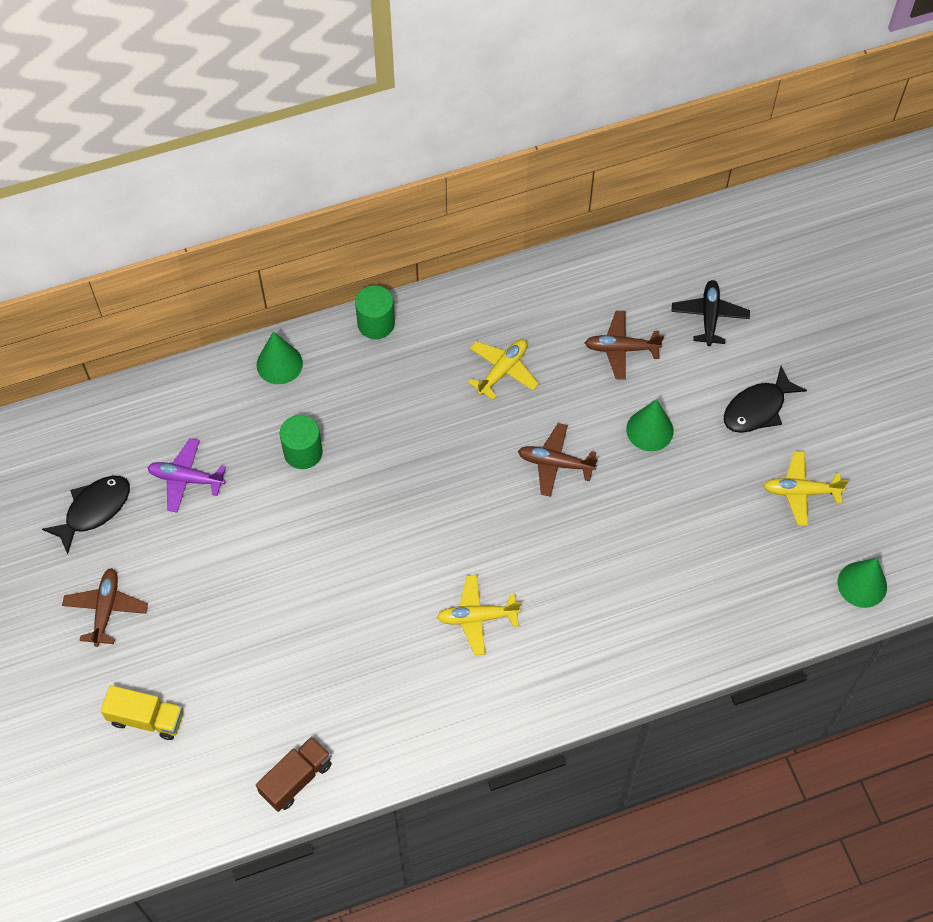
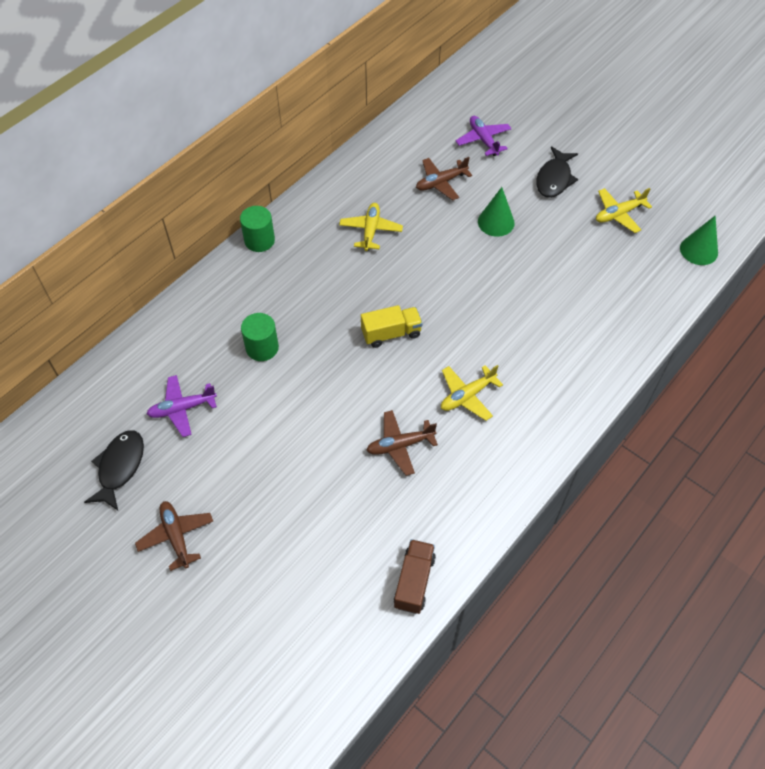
camera: 30 degrees left, 5 degrees down
(146, 718) = (263, 602): yellow truck -> yellow truck (391, 333)
(279, 364) = (204, 297): green cone -> none
(555, 463) = (448, 271): brown plane -> brown plane (400, 445)
(709, 316) = (483, 140): black plane -> purple plane

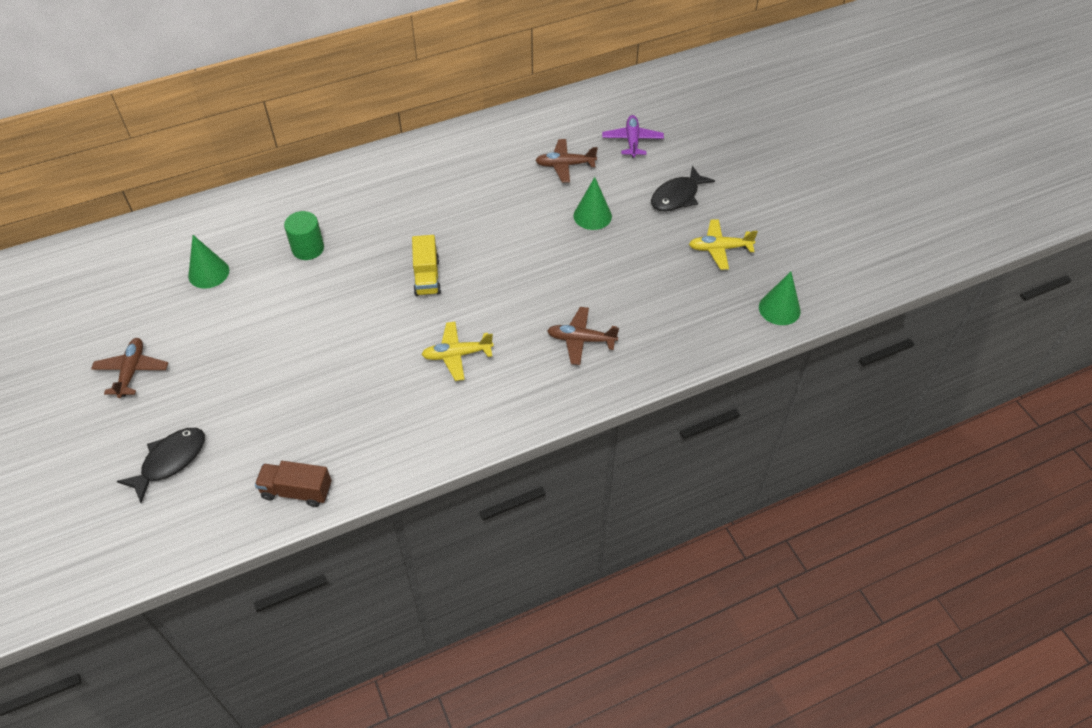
camera: 25 degrees right, 5 degrees down
(120, 467) = (128, 300): black fish -> black fish (170, 461)
(182, 409) = (208, 273): purple plane -> green cone
(259, 240) = (368, 161): green cylinder -> none
(371, 230) = (471, 185): yellow plane -> none
(391, 333) = (427, 277): yellow truck -> yellow truck turned 75 degrees clockwise
(400, 445) = (367, 373): brown plane -> brown plane (581, 340)
(414, 581) = (297, 491): brown truck -> brown truck turned 120 degrees counterclockwise

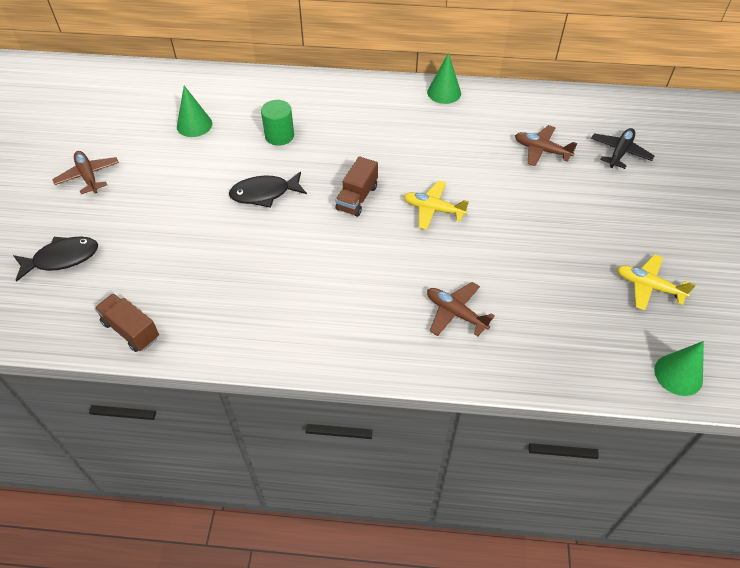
camera: 30 degrees right, 0 degrees up
(132, 371) = (88, 176): brown plane -> brown plane turned 60 degrees counterclockwise
(427, 277) = (357, 198): yellow truck -> brown truck
(457, 355) = (337, 276): yellow plane -> yellow plane (433, 209)
(592, 216) = (539, 204): green cone -> green cone (444, 92)
(632, 141) = (620, 152): purple plane -> black plane
(677, 196) = (634, 219): black fish -> black fish (264, 193)

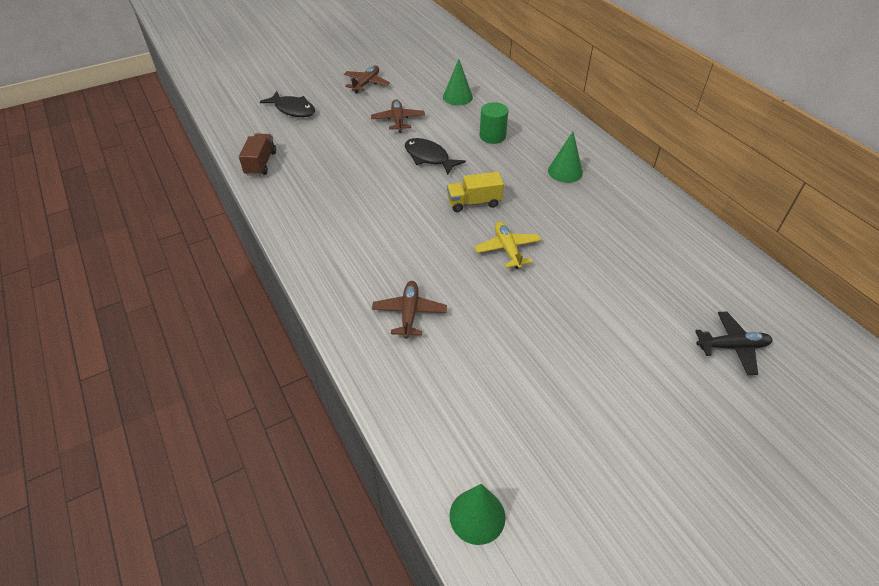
camera: 55 degrees right, 5 degrees down
(357, 198) = (474, 202): brown truck -> yellow truck
(444, 92) = (651, 193): green cone -> green cone (565, 171)
(541, 150) = (660, 286): brown plane -> brown plane (398, 120)
(648, 286) = (570, 444): yellow plane -> none

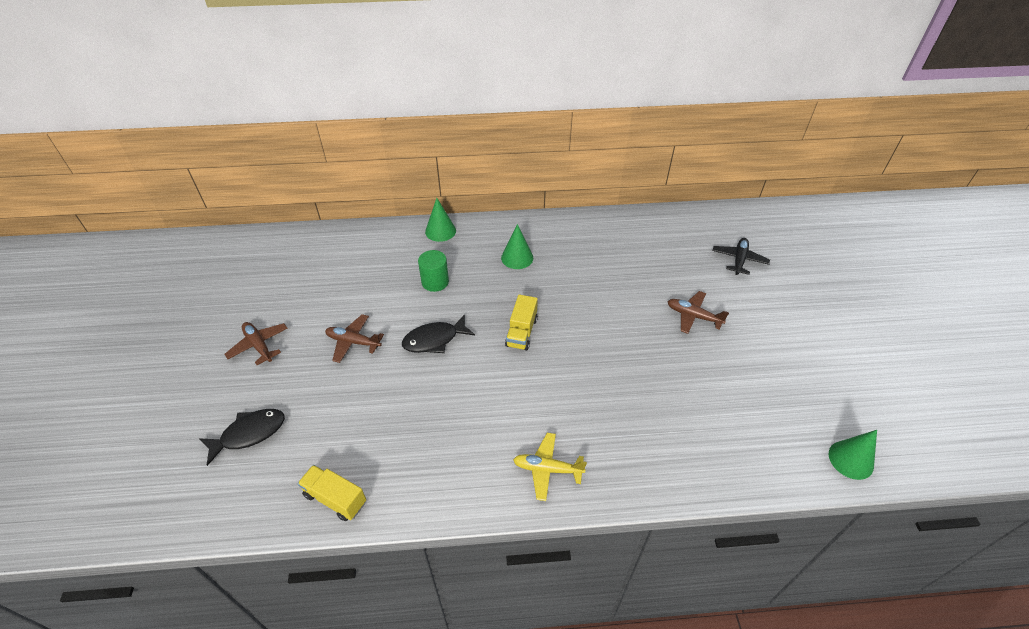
camera: 65 degrees left, 0 degrees up
(261, 163) = (335, 498): brown truck -> yellow truck
(409, 313) = (640, 431): brown plane -> brown plane (693, 316)
(457, 97) = (352, 281): green cone -> green cone (440, 231)
(507, 249) = (593, 334): yellow plane -> yellow plane (547, 469)

